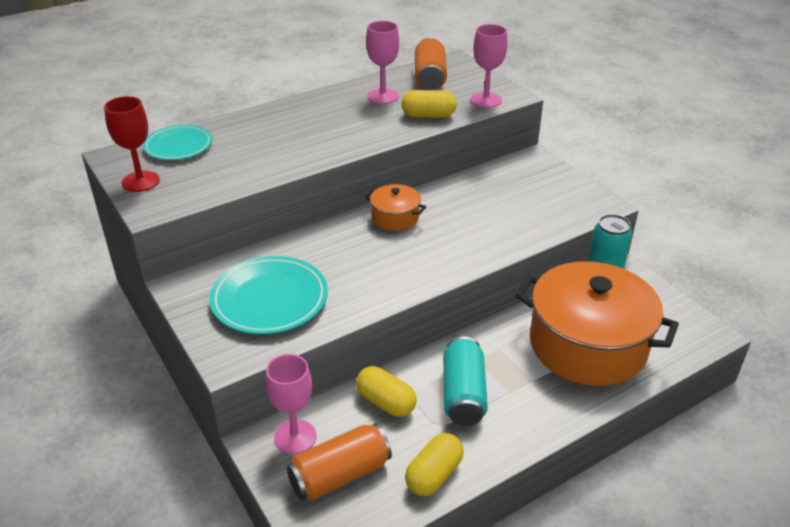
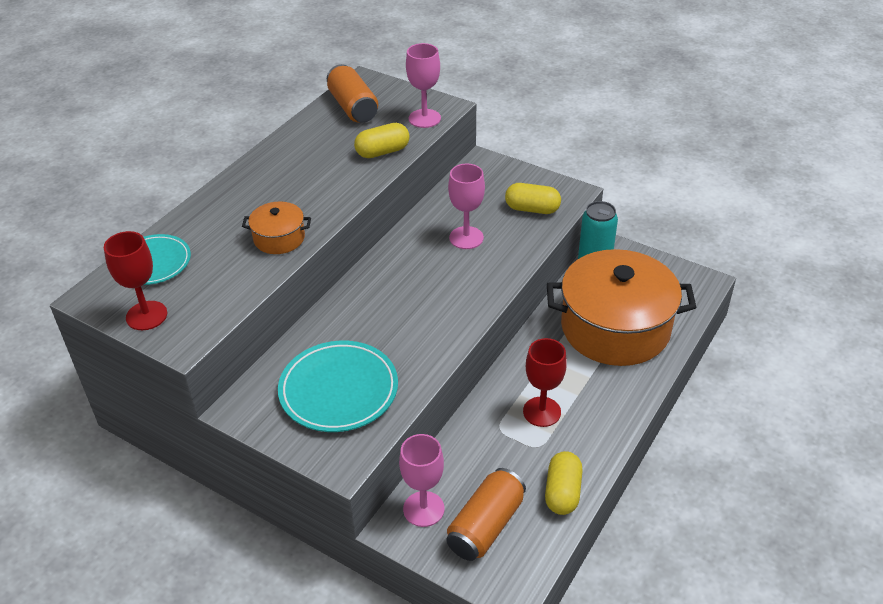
camera: 25 degrees left, 5 degrees up
(383, 96) = (322, 142): pink goblet -> pink goblet (466, 238)
(386, 402) = (481, 445): yellow capsule -> yellow capsule (532, 209)
(395, 217) = (397, 266): orange pot -> orange pot (279, 238)
(463, 394) = (542, 412): turquoise can -> red goblet

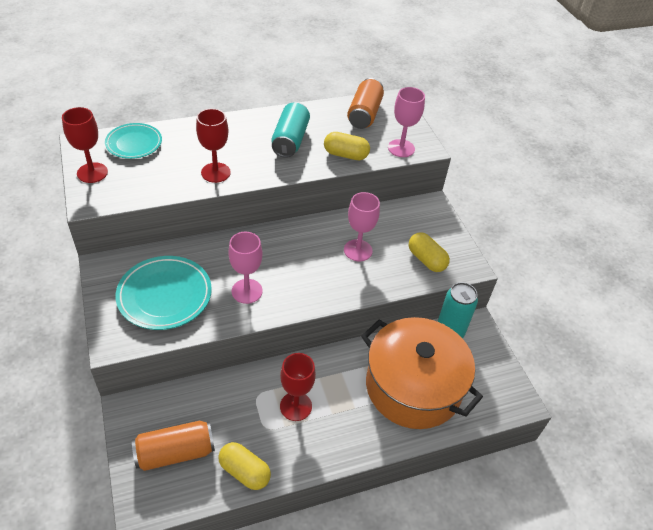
camera: 35 degrees right, 5 degrees up
(279, 238) = (215, 172): orange pot -> red goblet
(313, 168) = (290, 140): none -> turquoise can
(423, 509) = (155, 410): pink goblet -> pink goblet (247, 291)
(562, 492) = (244, 471): yellow capsule -> yellow capsule turned 75 degrees clockwise

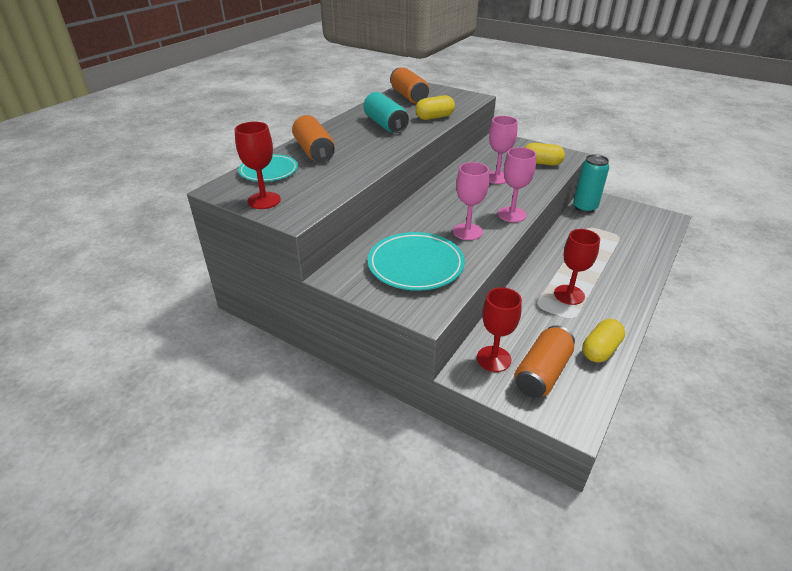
camera: 35 degrees left, 10 degrees down
(192, 140) = (314, 151): none -> orange can
(215, 172) = (365, 159): red goblet -> red goblet (493, 359)
(244, 471) = (600, 350): yellow capsule -> yellow capsule turned 45 degrees counterclockwise
(401, 148) = (461, 102): pink goblet -> pink goblet (512, 214)
(413, 387) = (611, 243): orange pot -> none

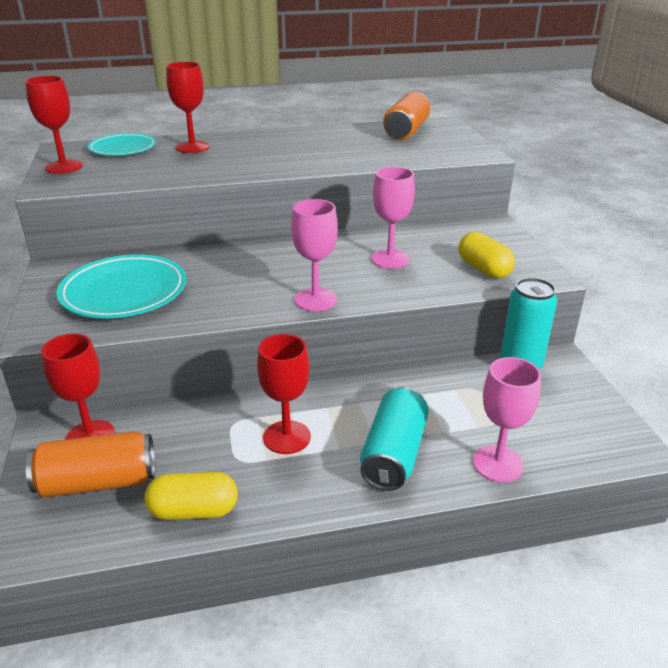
camera: 45 degrees right, 5 degrees down
(314, 151) = (192, 147): orange can -> red goblet
(385, 125) = (311, 147): turquoise can -> turquoise can (393, 454)
(434, 117) = (378, 157): yellow capsule -> none
(467, 232) = (233, 291): pink goblet -> pink goblet (497, 464)

